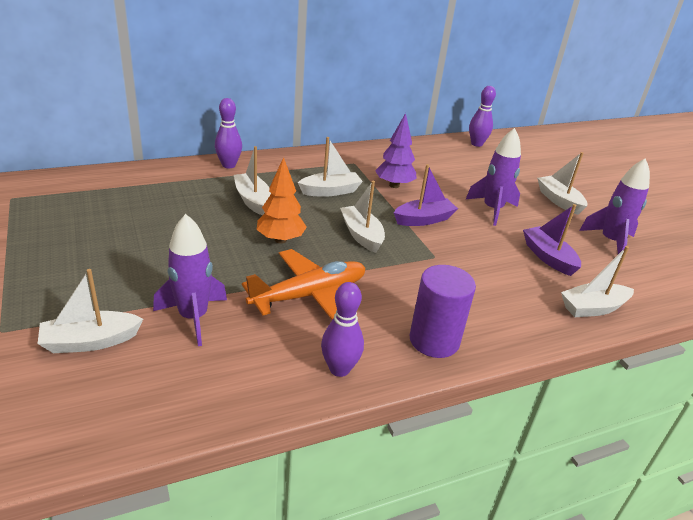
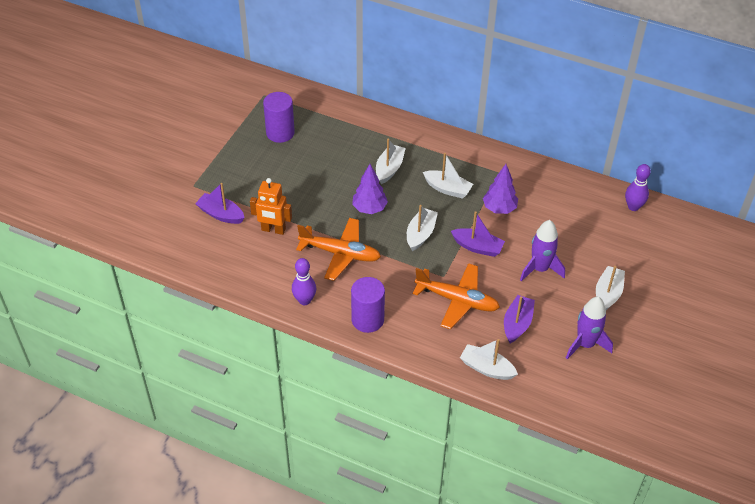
camera: 50 degrees right, 15 degrees up
(78, 222) = (280, 133): none -> purple cylinder
(90, 341) = (221, 214): white boat -> purple boat
(193, 317) = (273, 230): purple rocket -> orange robot
(229, 165) = (409, 129): purple bowling pin -> none
(280, 240) = (369, 208): orange tree -> purple tree
(478, 268) = (457, 300): none -> orange plane

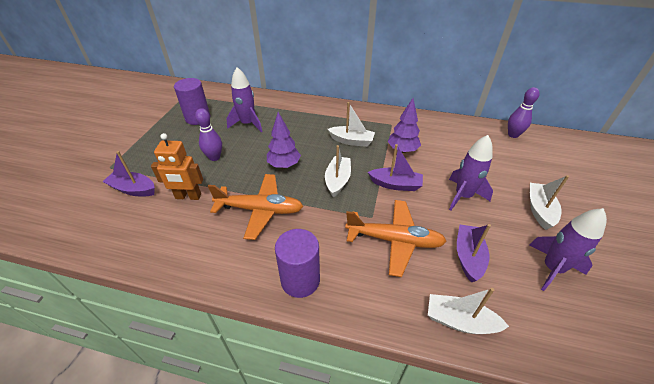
camera: 10 degrees left, 5 degrees down
(304, 300) = (223, 268): purple bowling pin -> purple bowling pin (214, 157)
(336, 149) = (248, 124): none -> purple rocket
(389, 169) = (297, 132): white boat -> none

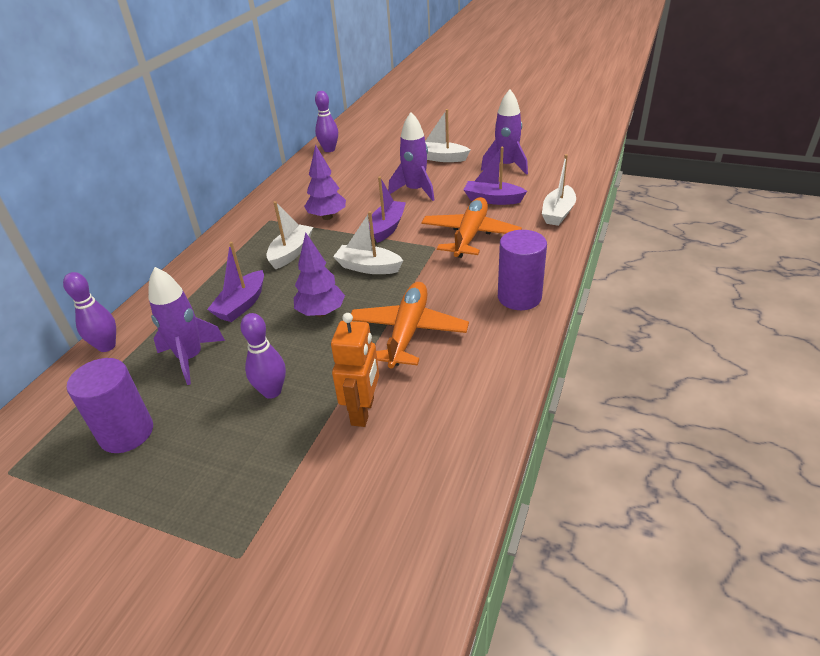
camera: 80 degrees left, 5 degrees down
(133, 189) = (324, 493): purple boat -> purple boat (242, 304)
(261, 97) = (107, 346): none -> purple bowling pin

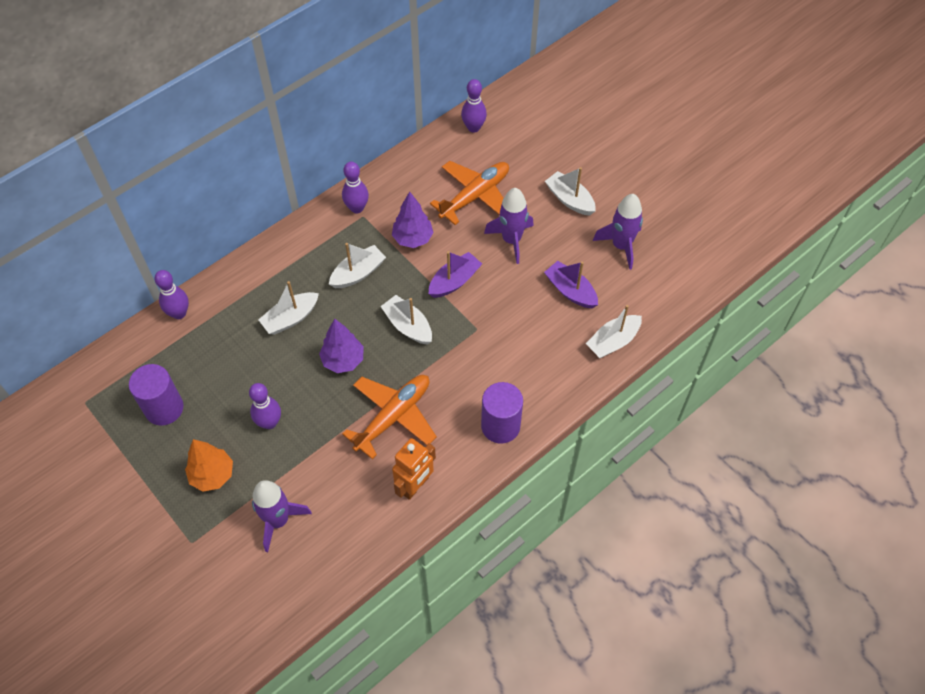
camera: 25 degrees right, 20 degrees up
(190, 358) = (230, 358): purple rocket -> purple rocket (278, 520)
(228, 470) = (212, 475): none -> orange tree
(242, 304) = (290, 318): purple boat -> white boat
(260, 217) = (357, 208): none -> purple bowling pin
(363, 411) = (318, 474): orange robot -> orange robot (415, 486)
(470, 235) = (515, 330): orange plane -> orange plane (475, 196)

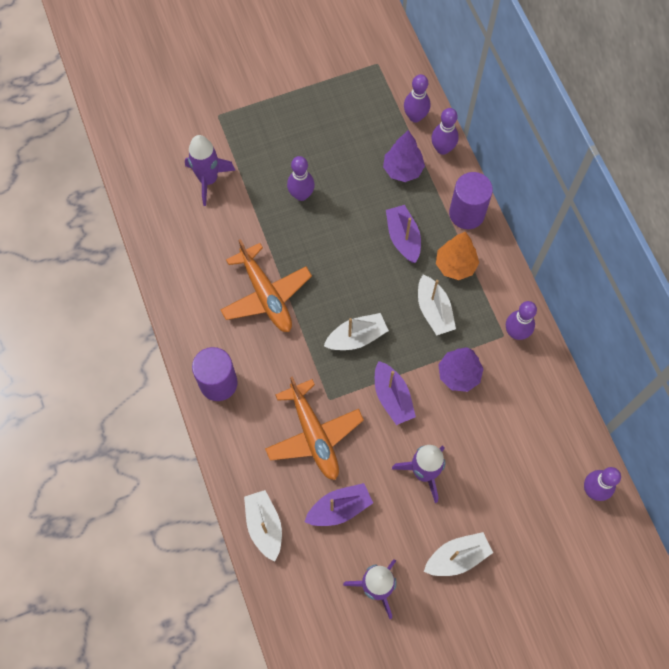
camera: 110 degrees right, 10 degrees up
(146, 347) = (415, 117): none -> purple bowling pin
(164, 408) = (348, 119): purple cylinder -> purple cylinder (466, 213)
(212, 475) = (270, 141): orange tree -> orange tree (455, 265)
(290, 318) = (403, 238): white boat -> purple boat
(343, 360) = (340, 270): purple tree -> purple tree (402, 170)
(415, 486) = (192, 292): orange robot -> none
(475, 196) = (494, 456): orange plane -> orange plane (314, 435)

